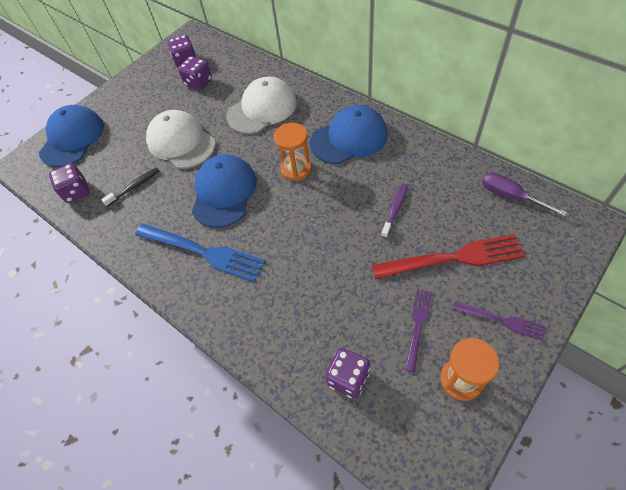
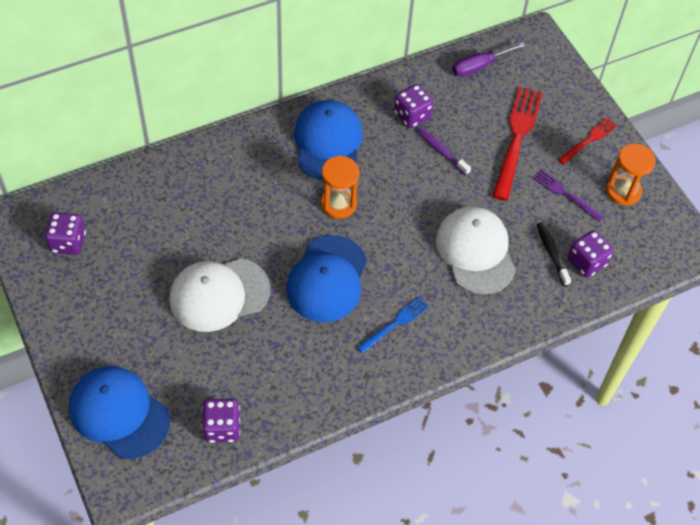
camera: 75 degrees left, 0 degrees up
(134, 187) = (258, 363): black toothbrush -> black toothbrush (551, 253)
(198, 83) = (124, 243): purple dice -> purple dice (412, 116)
(204, 252) = (395, 323): blue fork -> blue fork, size x0.55
(224, 192) = (327, 279): blue cap -> blue cap turned 105 degrees counterclockwise
(262, 109) = (224, 198): white cap -> white cap (475, 252)
(502, 320) = (589, 140): purple fork -> red fork

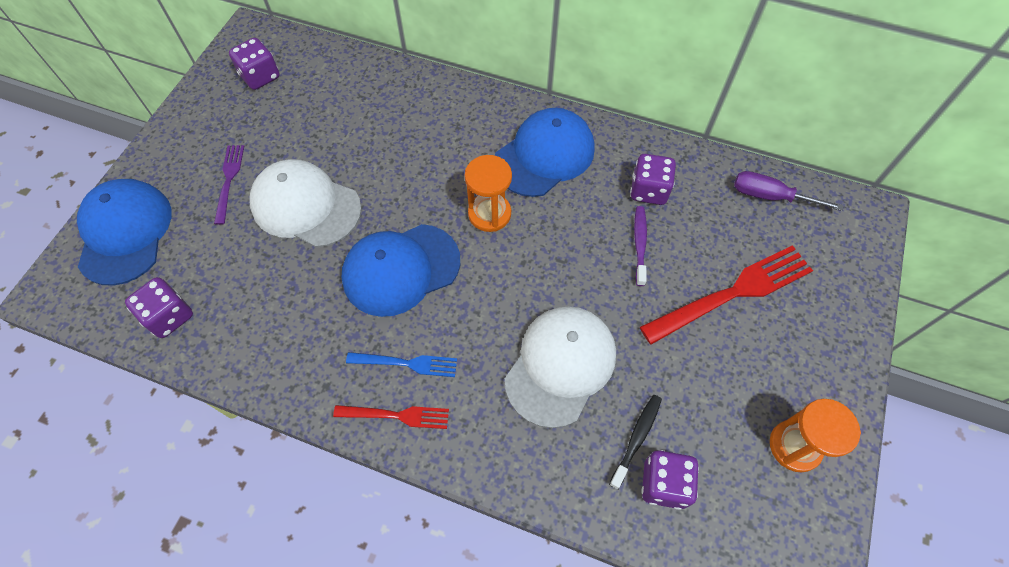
camera: 50 degrees right, 5 degrees up
(565, 194) = (722, 391): purple fork -> purple fork (229, 180)
(589, 140) = (814, 359): red fork -> red fork (397, 415)

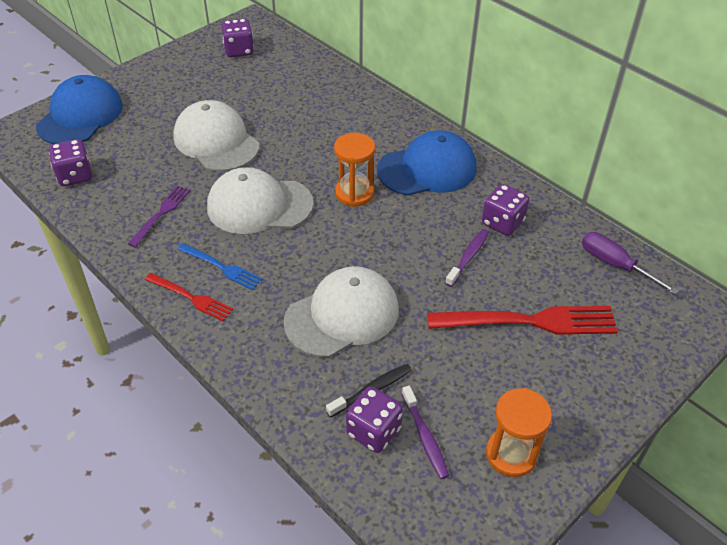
camera: 25 degrees right, 15 degrees down
(229, 180) = (172, 107): purple fork -> purple fork (161, 213)
(401, 269) = (259, 205): blue cap -> white cap
(713, 466) = (425, 437): none -> purple toothbrush

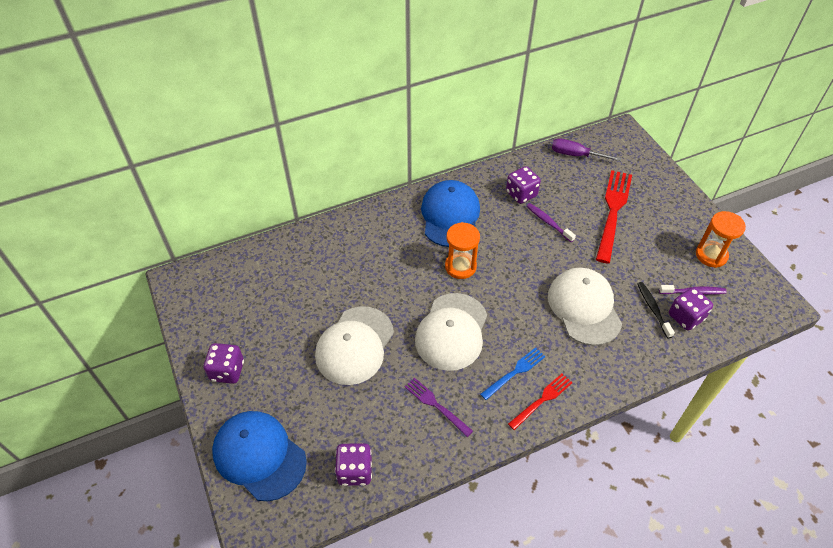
camera: 70 degrees left, 5 degrees up
(216, 141) = (355, 345): white cap -> white cap turned 45 degrees counterclockwise
(239, 50) = (223, 299): purple dice -> purple dice (227, 371)
(615, 265) = (576, 155): purple screwdriver -> purple screwdriver turned 45 degrees clockwise

